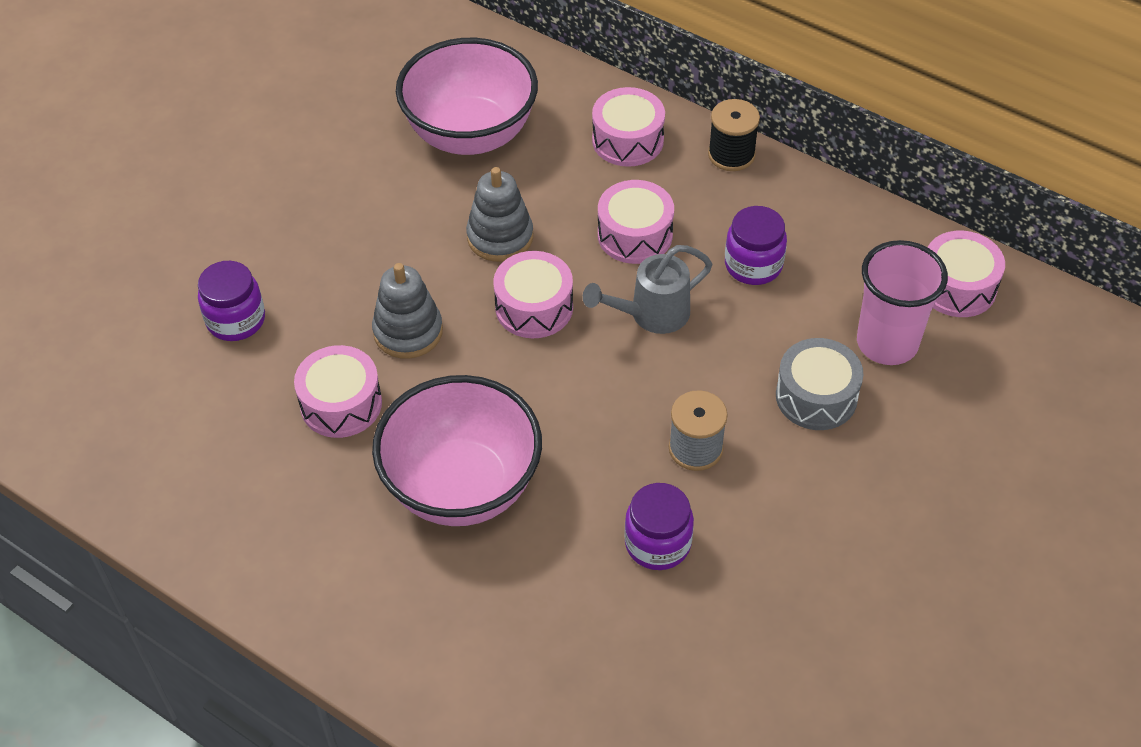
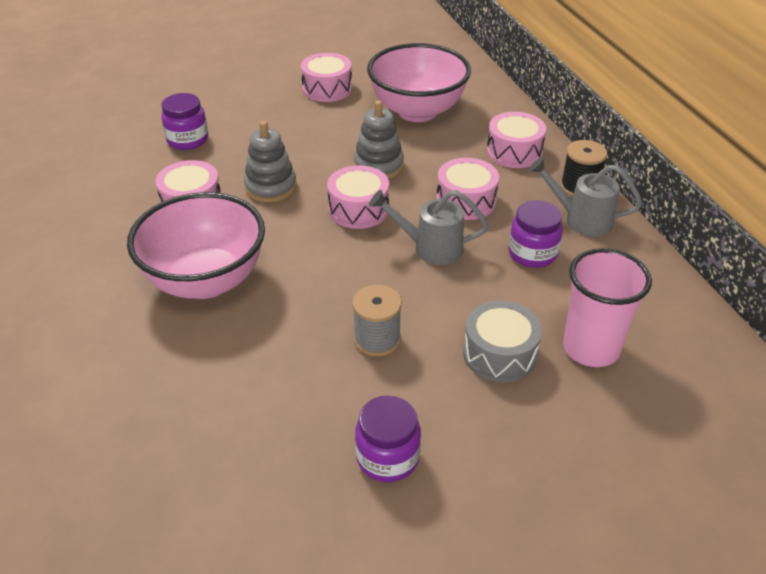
camera: 35 degrees right, 10 degrees down
(657, 543) = (288, 382): purple jar -> purple jar (387, 457)
(766, 196) = (581, 220): none -> grey watering can
(957, 287) = (686, 340): pink drum -> pink drum (327, 89)

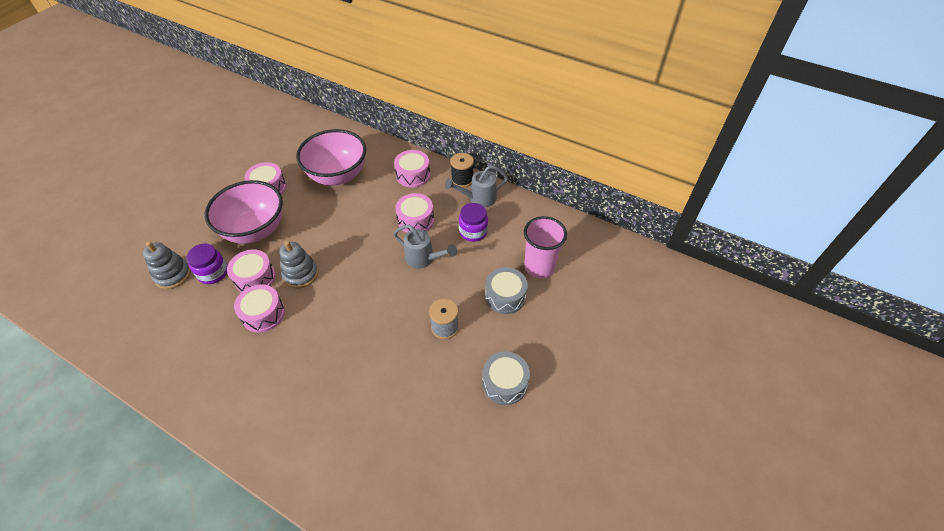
camera: 40 degrees left, 10 degrees up
(206, 281) = (323, 355): pink bowl -> pink bowl (255, 230)
(358, 209) = (365, 258): pink drum -> pink drum (255, 278)
(378, 166) = (349, 224): grey stacking toy -> grey stacking toy (173, 275)
(387, 457) = (505, 383): purple jar -> grey drum
(431, 248) = (423, 259): grey watering can -> grey watering can turned 120 degrees counterclockwise

